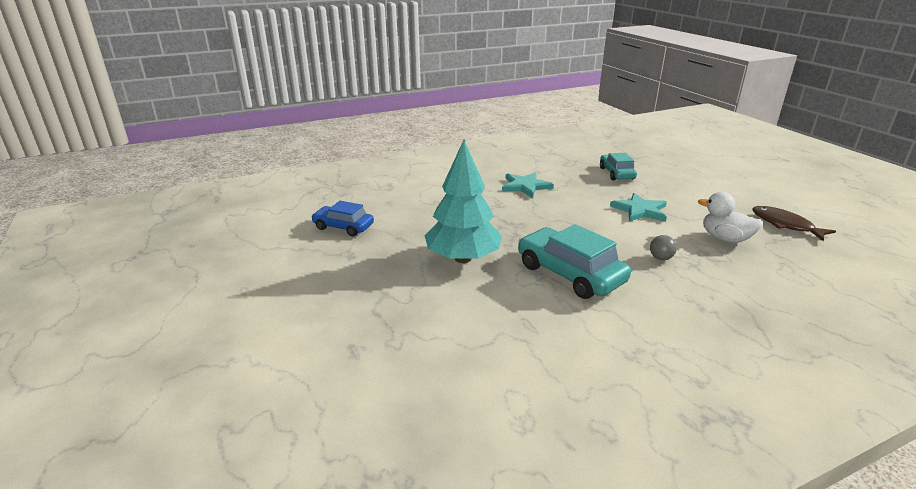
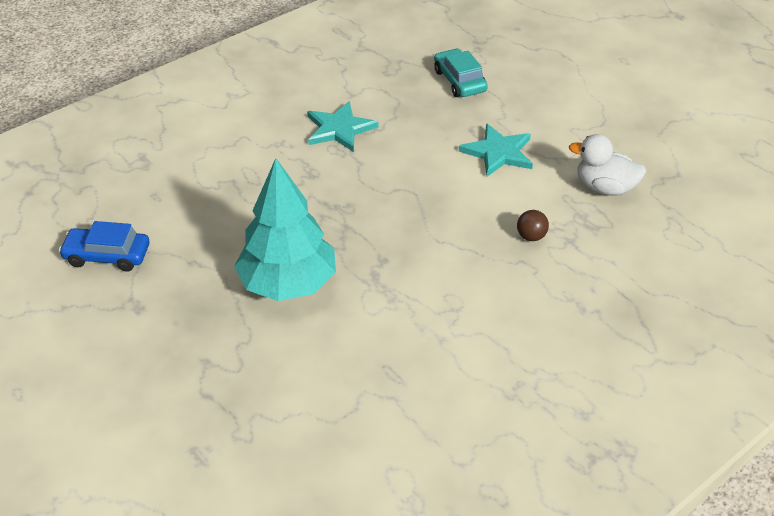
camera: 15 degrees left, 15 degrees up
(570, 273) = (426, 284): turquoise car -> none
(660, 258) = (531, 236): grey ball -> brown ball
(785, 225) = (675, 149): brown fish -> none

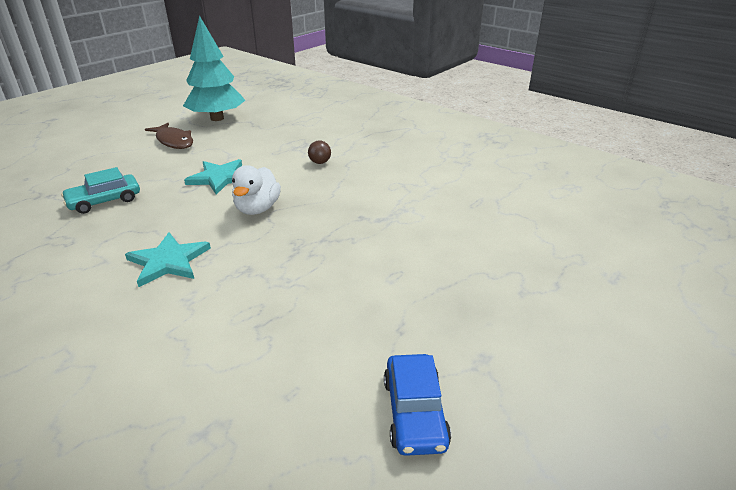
camera: 100 degrees left, 10 degrees down
(288, 283) = (407, 261): turquoise tree -> turquoise tree (217, 118)
(605, 188) = (264, 141): white duck -> white duck (257, 209)
(607, 112) = (174, 141): none -> brown fish

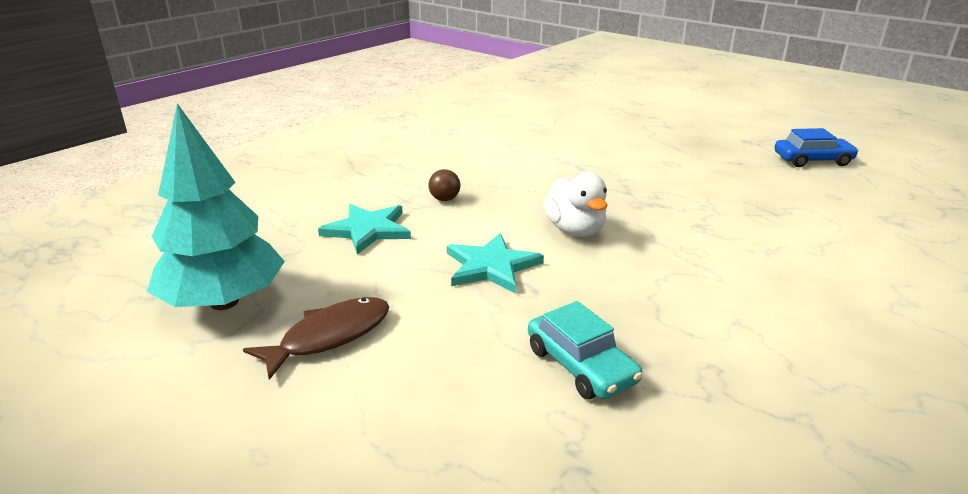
camera: 90 degrees left, 5 degrees down
(168, 261) = (711, 273): turquoise star -> turquoise star (368, 230)
(257, 209) = (575, 230): white duck -> white duck turned 60 degrees clockwise

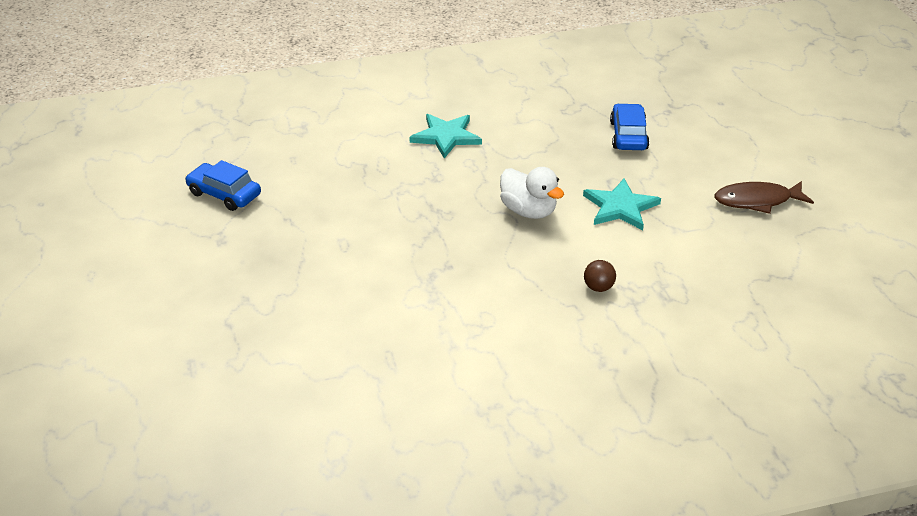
camera: 145 degrees left, 10 degrees up
(224, 302) = (821, 252): turquoise tree -> none
(368, 230) = (689, 278): turquoise star -> turquoise star (446, 137)
(575, 230) = (528, 211): white duck -> white duck turned 120 degrees clockwise
(580, 365) = (628, 135): turquoise car -> blue car

